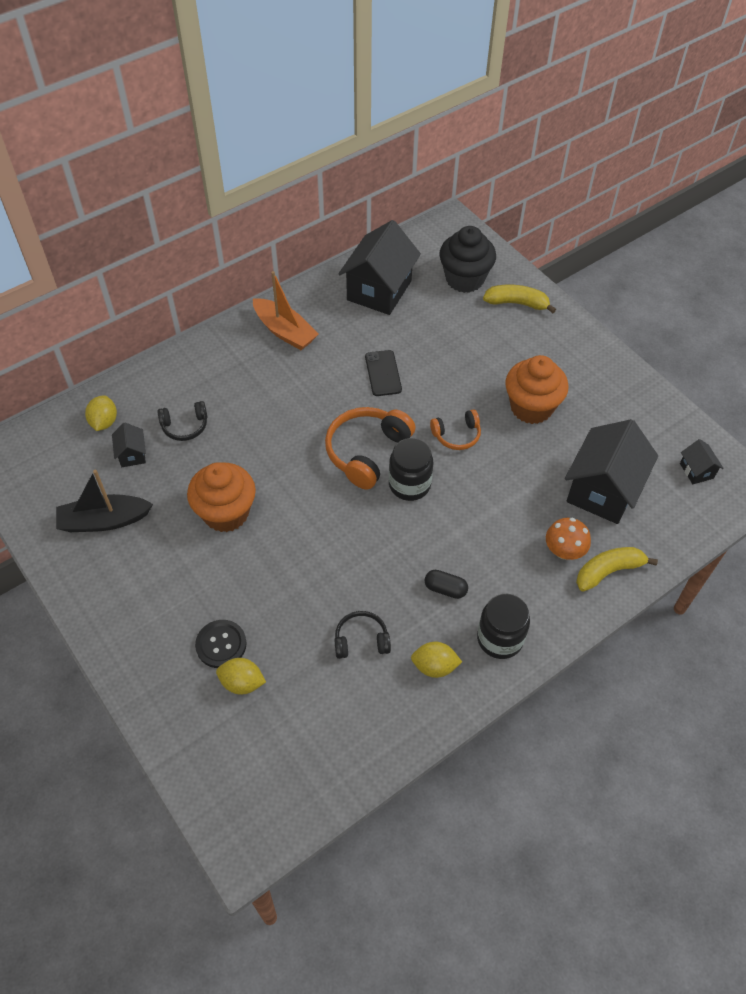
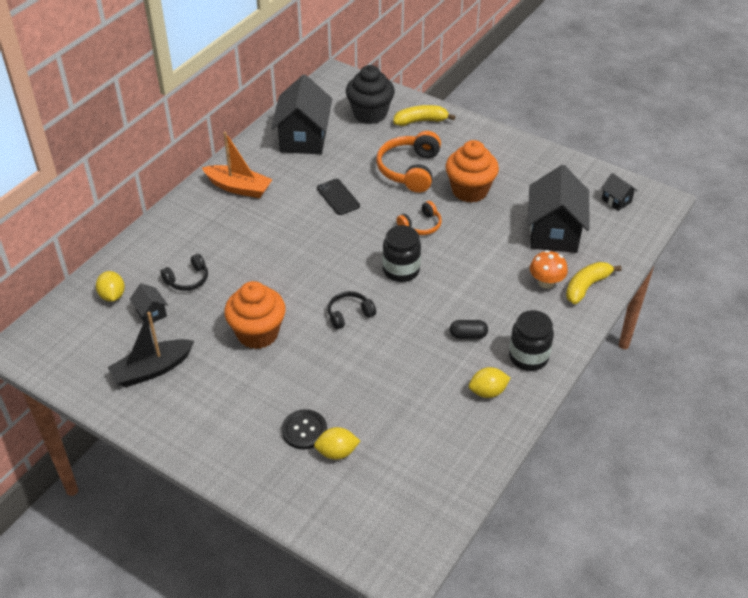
camera: 20 degrees left, 10 degrees down
(361, 640) = (419, 391): black headphones -> black headphones (349, 314)
(367, 452) = (354, 256): orange headphones -> orange headphones (409, 170)

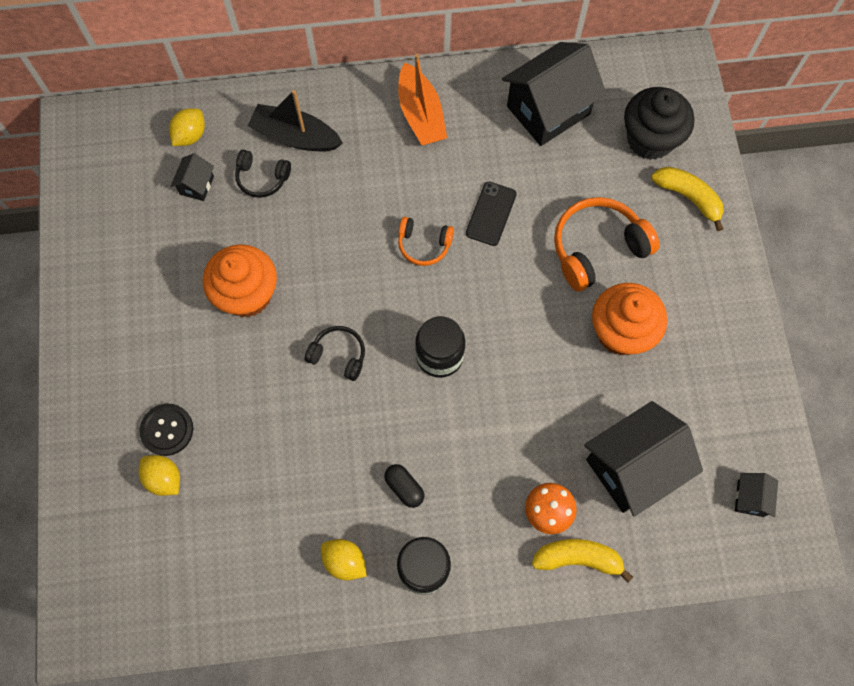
camera: 50 degrees right, 25 degrees up
(152, 369) = (134, 245): black boat -> black boat (295, 136)
(421, 225) = (522, 325): orange headphones -> orange headphones (424, 245)

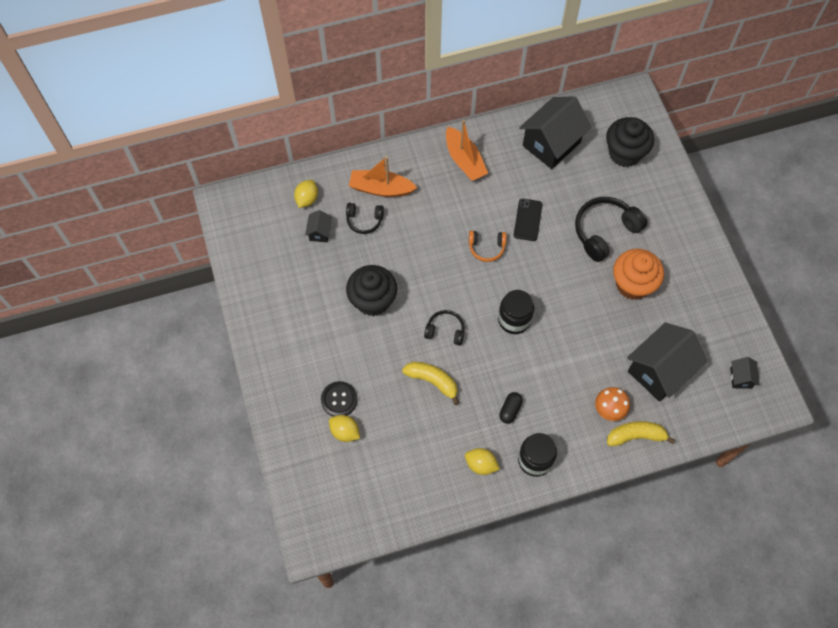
camera: 10 degrees left, 5 degrees down
(247, 294) = (373, 300): orange cupcake -> black cupcake
(295, 136) = (381, 188): black boat -> orange boat
(404, 488) = (510, 410): black capsule -> black capsule turned 75 degrees clockwise
(597, 248) = (605, 231): orange headphones -> black headphones
(688, 198) = (659, 188): yellow banana -> yellow banana (433, 381)

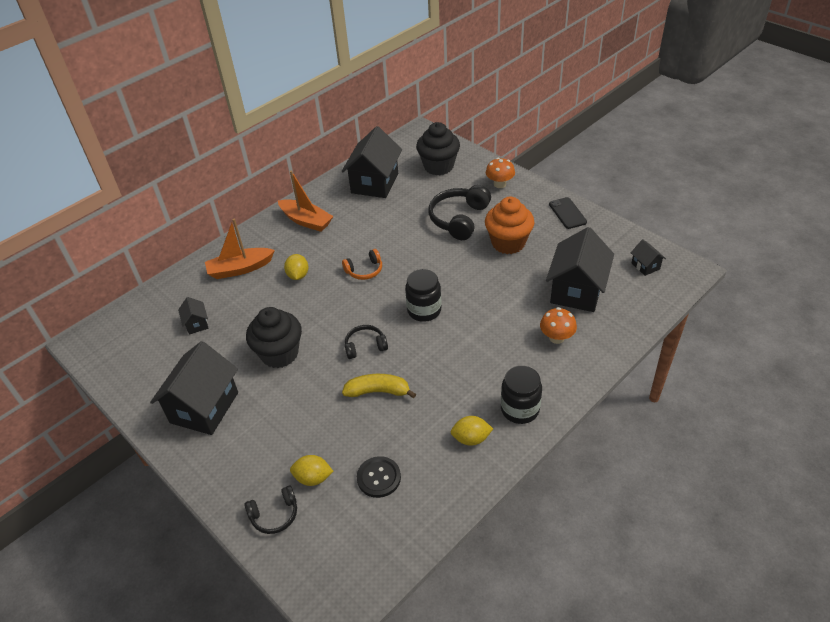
camera: 25 degrees left, 20 degrees down
(292, 322) = (204, 407): none -> black house
(307, 199) = (170, 304): yellow lemon -> yellow lemon (298, 275)
(339, 399) = (291, 452): black button -> black button (379, 477)
(364, 220) = (237, 297): black headphones -> black headphones (275, 515)
(510, 410) = (468, 380): black capsule -> none
(527, 220) = (388, 237): black phone -> black phone (567, 213)
(636, 436) = (595, 346): yellow banana -> none
(670, 207) = (499, 184): none -> orange mushroom

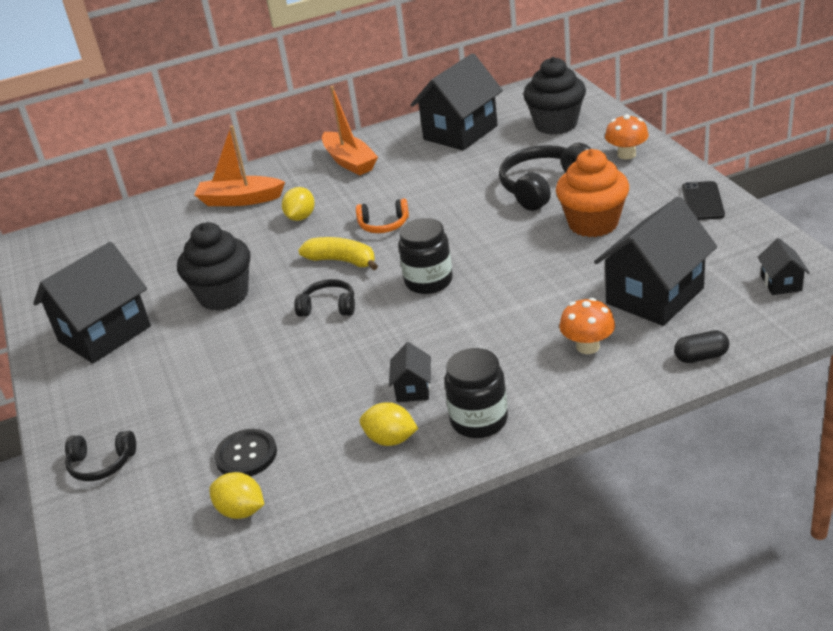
camera: 25 degrees right, 10 degrees down
(196, 324) = (155, 247): black house -> black house (413, 389)
(313, 478) = (170, 436): yellow lemon -> yellow lemon (241, 511)
(378, 391) = (310, 360): yellow banana -> yellow banana (342, 261)
(628, 329) = (701, 357): none -> black capsule

